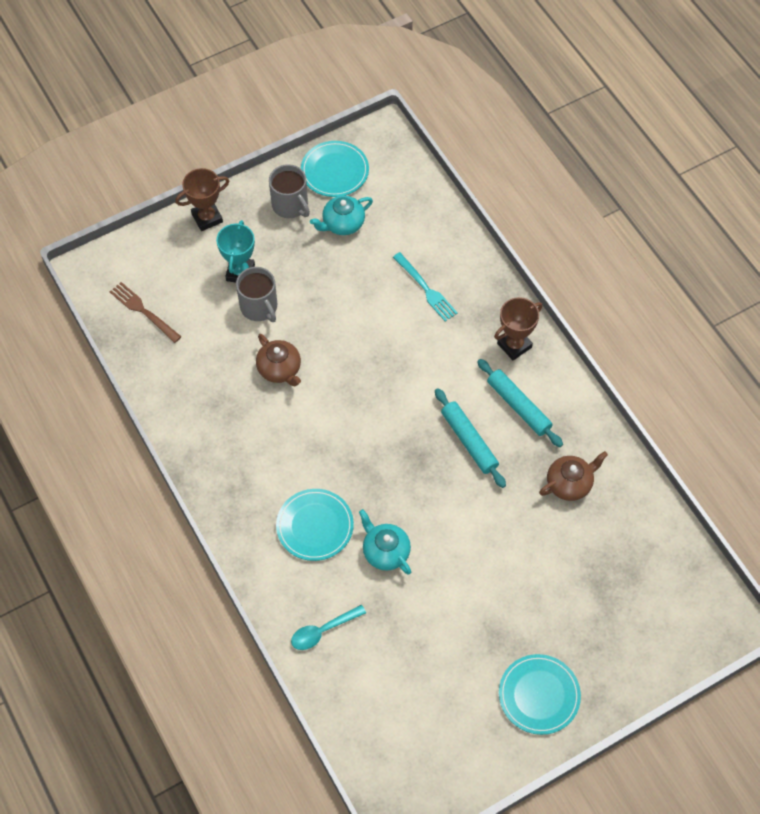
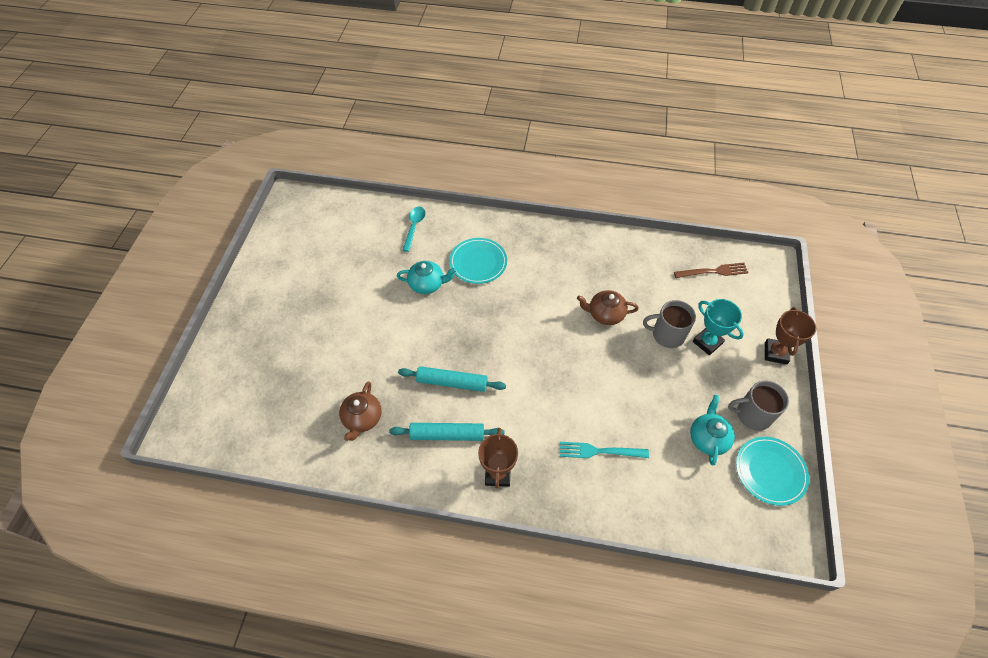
camera: 130 degrees right, 5 degrees down
(539, 695) = (269, 295): turquoise plate -> none

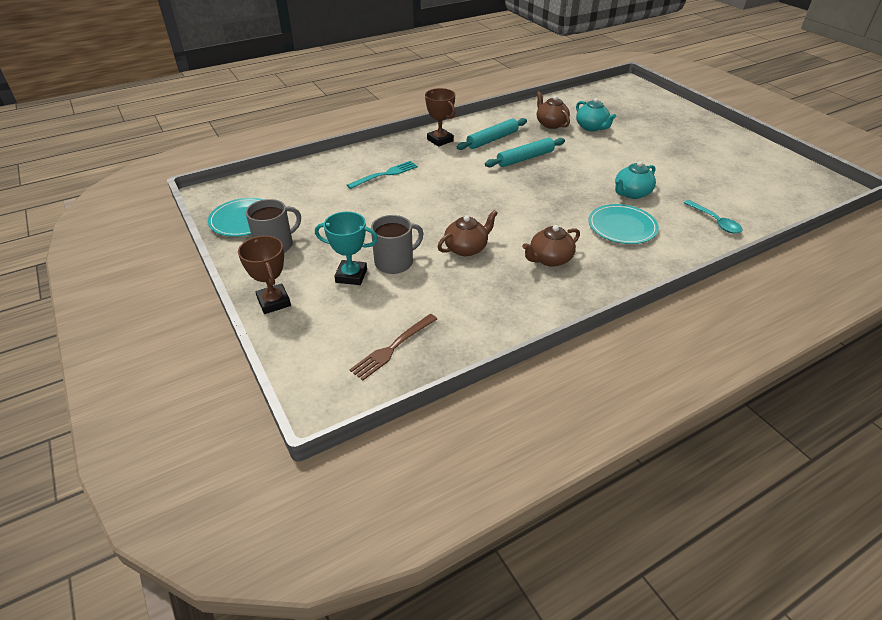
camera: 140 degrees right, 15 degrees down
(559, 269) = (549, 259): none -> brown teapot
(708, 438) = (307, 215): turquoise teapot -> turquoise teapot (591, 127)

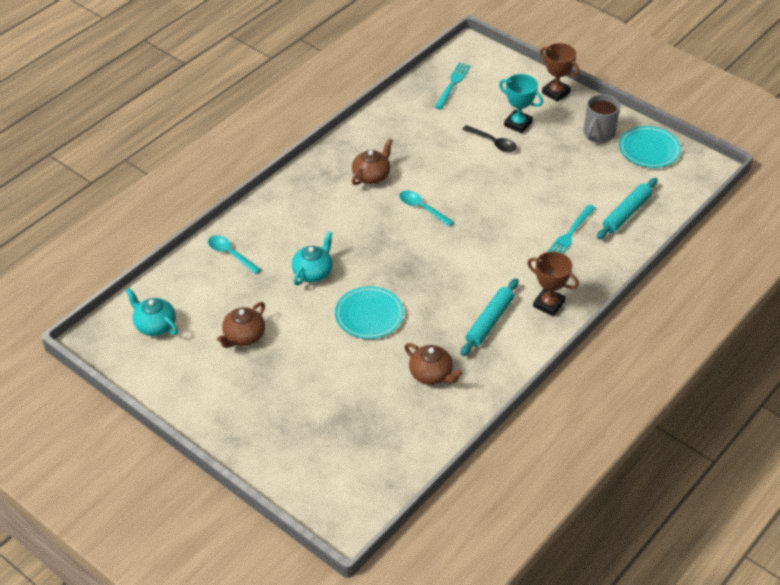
camera: 160 degrees right, 5 degrees up
(351, 276) = (518, 124): turquoise trophy -> turquoise trophy turned 45 degrees clockwise
(392, 348) = (453, 84): brown fork -> turquoise fork
(395, 262) = (493, 142): grey mug -> black spoon
(466, 248) = (444, 169): brown teapot -> brown teapot (243, 336)
(508, 219) = (422, 208): none -> turquoise spoon
(525, 158) = (438, 298): turquoise rolling pin -> turquoise rolling pin (626, 213)
(591, 127) = (378, 381): turquoise teapot -> turquoise teapot (155, 325)
(622, 227) = (317, 226): turquoise plate -> turquoise plate (369, 315)

